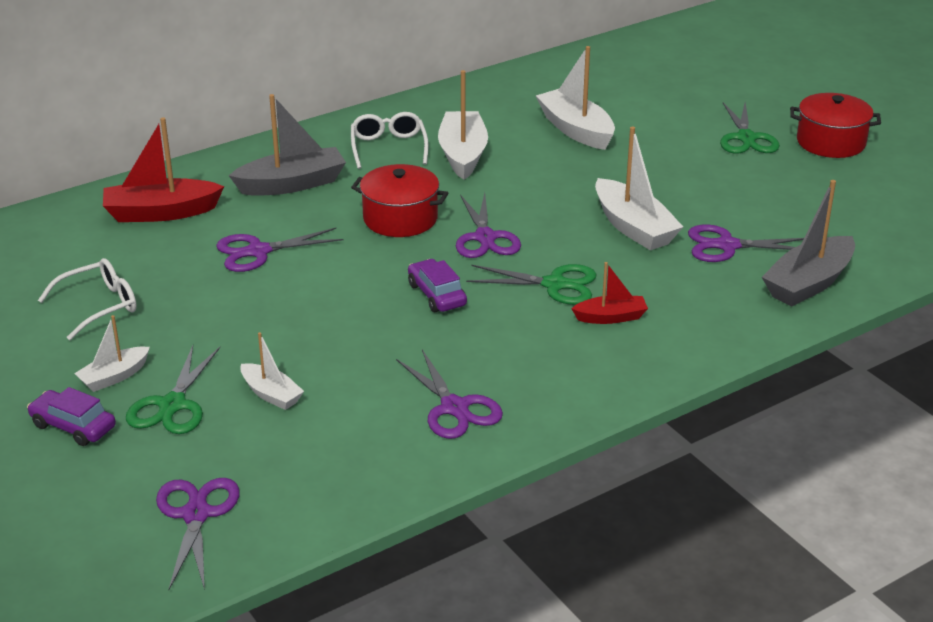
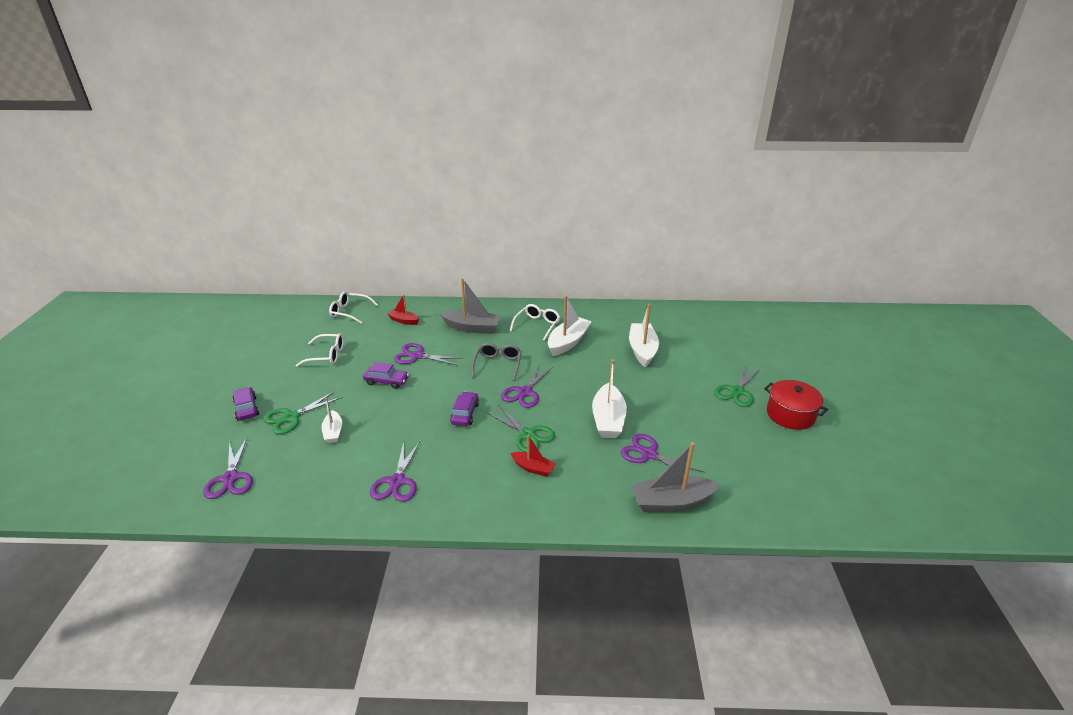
camera: 35 degrees right, 0 degrees up
(41, 232) = (350, 312): none -> white glasses
(114, 377) = (289, 392): white boat -> none
(161, 212) = (404, 321): red boat -> red boat, size x0.57
(196, 514) = (230, 478): purple scissors -> purple scissors turned 135 degrees clockwise
(258, 301) = (386, 381): none -> purple car
(400, 218) = (498, 365): red pot -> grey glasses

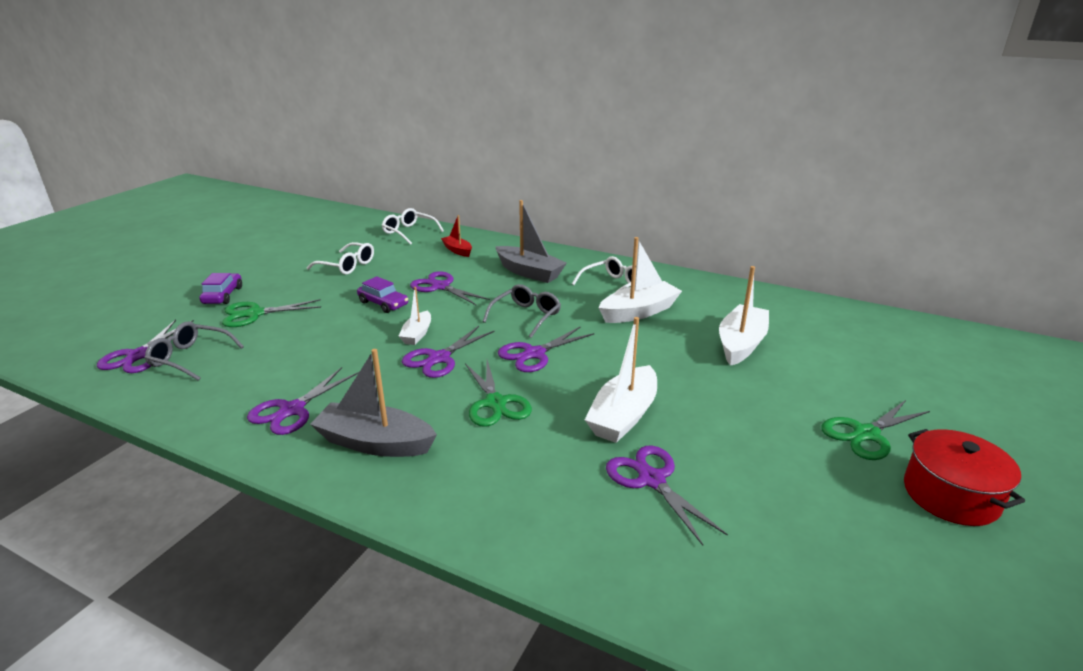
camera: 25 degrees right, 5 degrees down
(277, 467) = (190, 358): none -> grey glasses
(333, 432) = (279, 339): white boat -> white boat (417, 334)
(465, 414) = (439, 358): purple car -> purple scissors
(533, 468) = (468, 446): red boat -> none
(671, 502) = (637, 562): grey boat -> grey boat (375, 443)

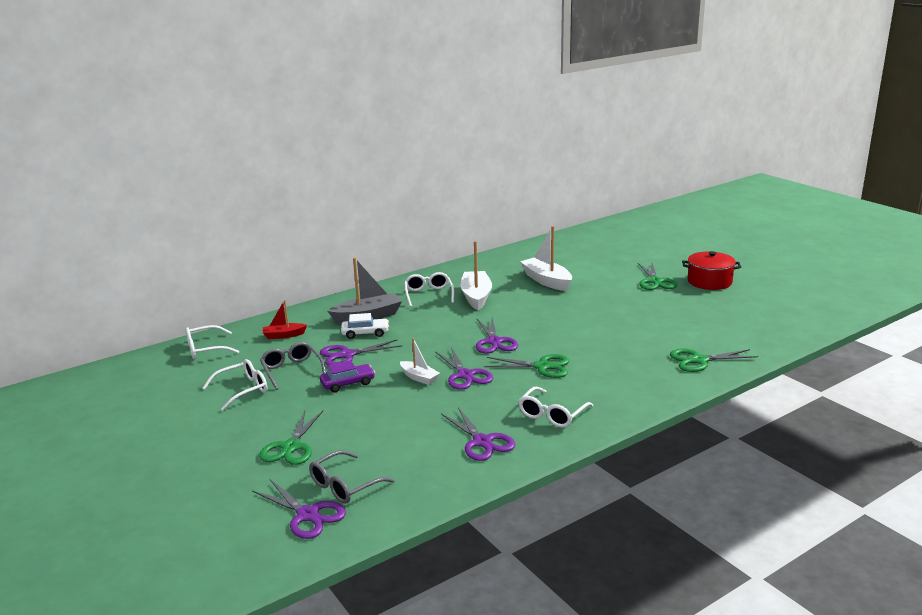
camera: 60 degrees left, 5 degrees down
(223, 295) = (223, 462): purple car -> none
(375, 443) = (552, 414): grey boat -> white glasses
(492, 281) = (365, 333): none -> white car
(526, 316) = (438, 333): grey glasses -> grey glasses (292, 370)
(623, 416) = (590, 332): white boat -> none
(626, 549) = (699, 360): none -> green scissors
(651, 480) = (652, 340): purple scissors -> none

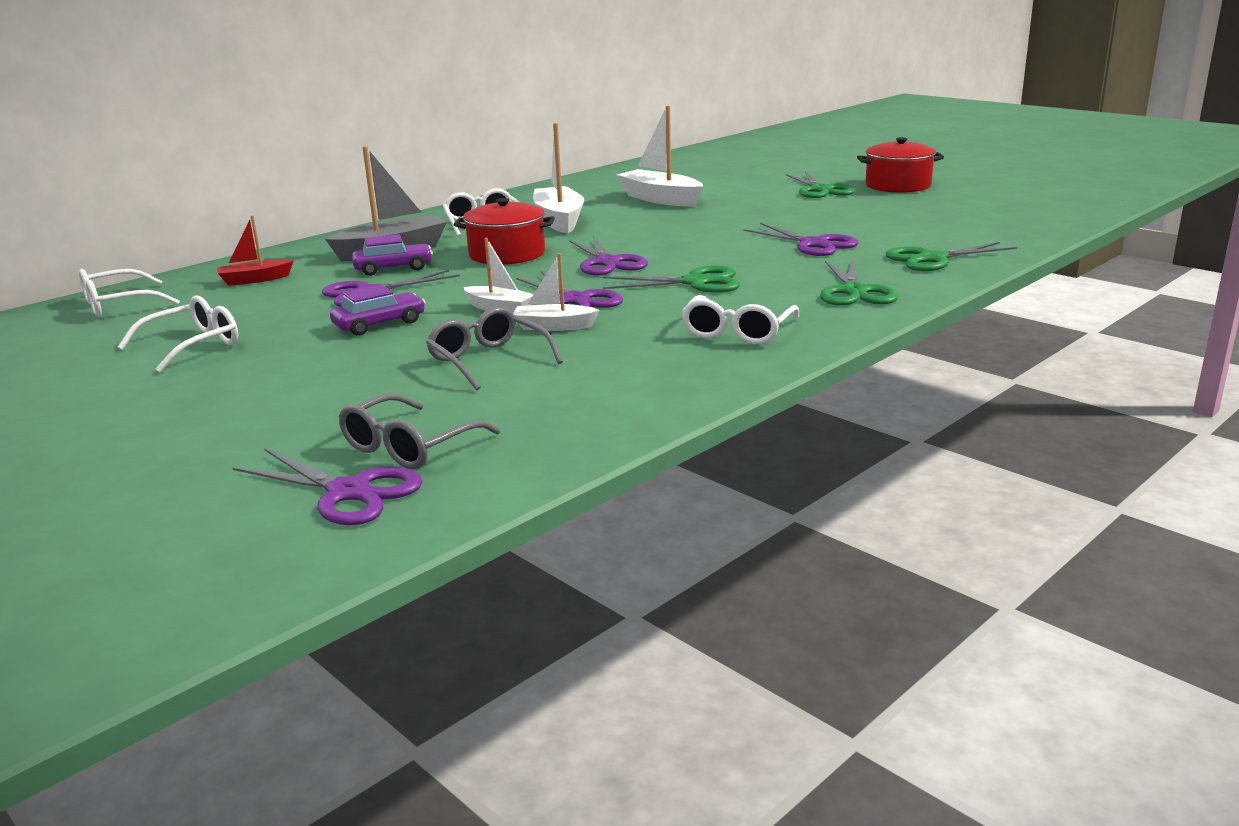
camera: 10 degrees left, 0 degrees up
(291, 447) = (296, 407): green scissors -> green scissors (854, 292)
(292, 370) = (277, 317): grey glasses -> grey glasses (488, 360)
(365, 333) = (393, 268): white car -> purple car
(435, 327) = (507, 254): none -> red pot
(446, 397) = (554, 326): none -> white boat
(482, 442) = (635, 372): purple scissors -> purple scissors (813, 244)

